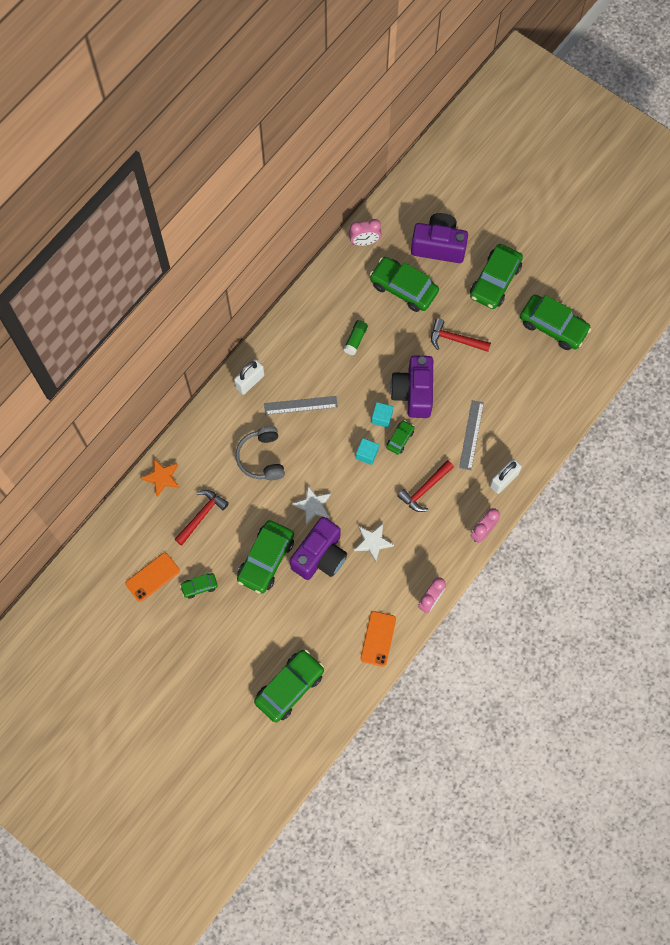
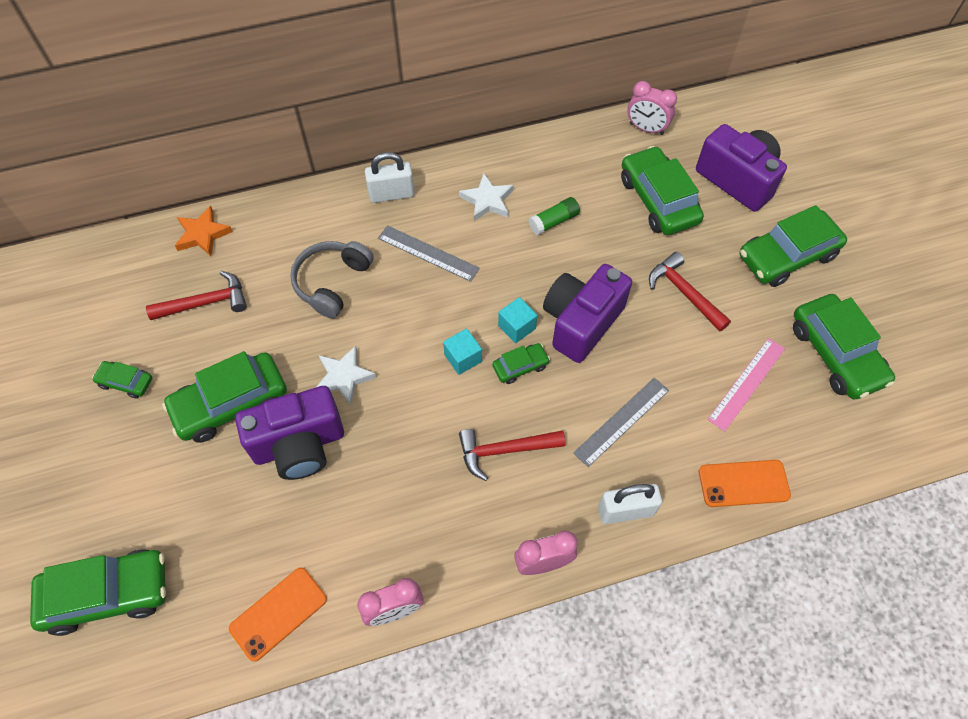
camera: 35 degrees right, 10 degrees down
(152, 577) = (87, 335): orange phone -> orange phone (743, 483)
(373, 542) = (380, 474): white star -> white star (487, 200)
(519, 373) = (747, 383): none -> pink ruler

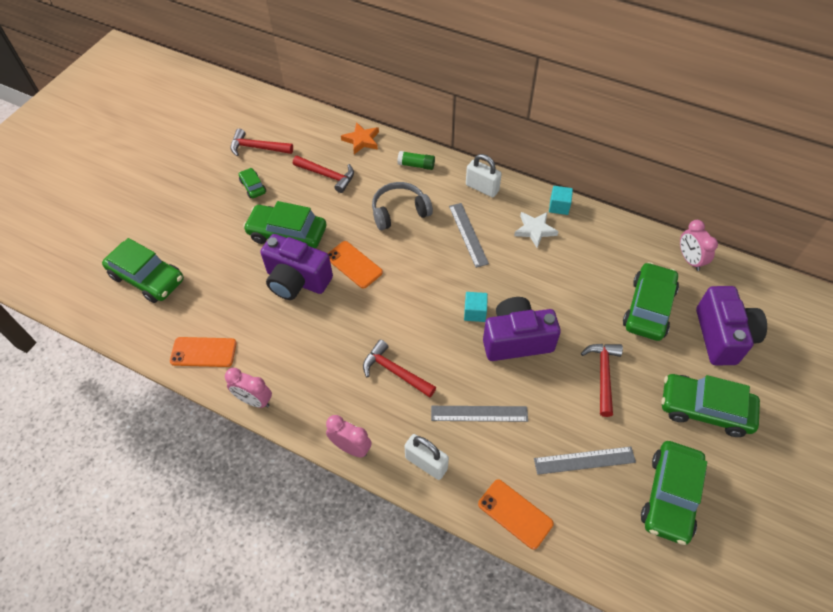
camera: 45 degrees right, 5 degrees down
(79, 332) = (258, 148): none -> red hammer
(344, 377) = (354, 264): white star -> orange phone
(463, 358) = (426, 305): turquoise cube -> turquoise cube (559, 206)
(520, 366) = (453, 335): green car -> none
(553, 221) = (563, 271): green glue stick -> green glue stick (416, 165)
(747, 383) = (584, 460): pink ruler -> grey ruler

